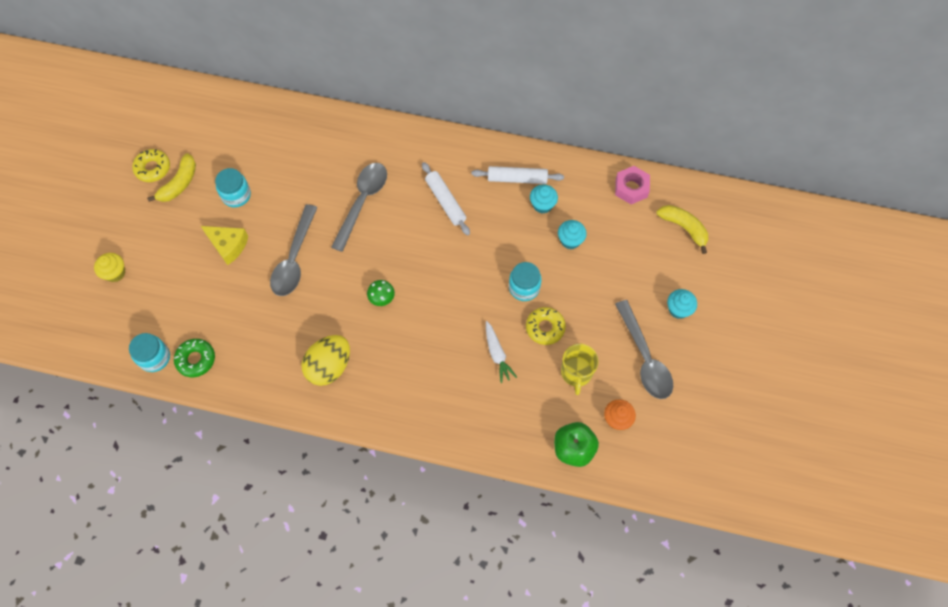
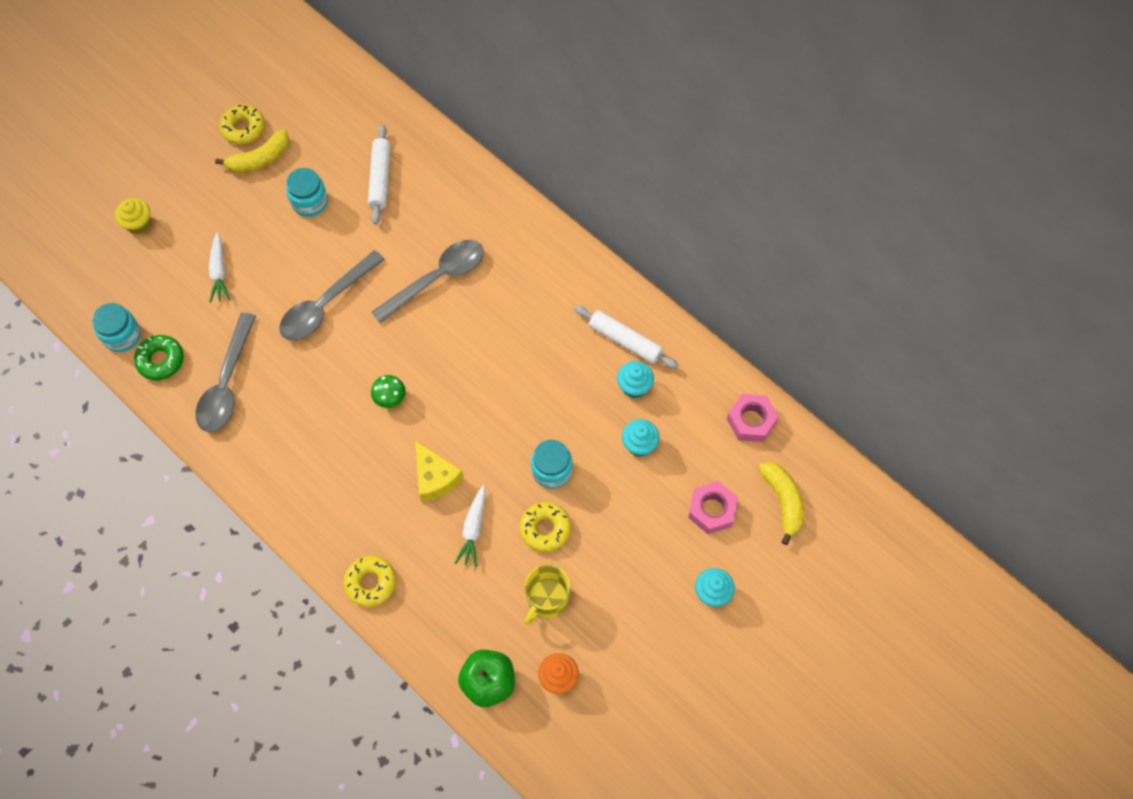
camera: 30 degrees right, 0 degrees up
(200, 276) = (219, 272): none -> white carrot
(228, 245) = (268, 254): yellow cheese -> yellow cheese (435, 477)
(329, 366) = (288, 443): yellow egg -> none
(445, 201) = (527, 325): white rolling pin -> white rolling pin (380, 178)
(450, 429) = (371, 583): none -> yellow donut
(643, 257) = (712, 510): none -> pink nut
(644, 358) = (636, 626): grey spoon -> grey spoon (227, 383)

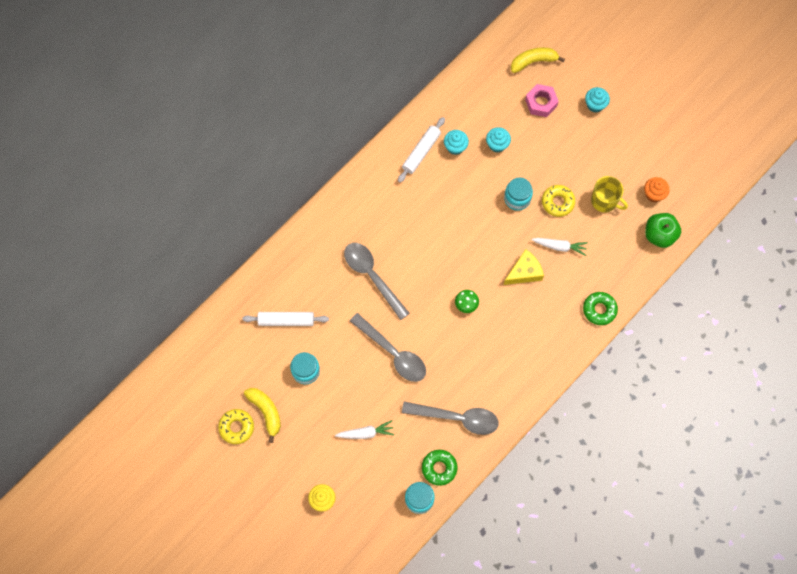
camera: 90 degrees left, 5 degrees up
(371, 583) = (599, 310): yellow donut -> green donut
(751, 421) = (479, 77): pink nut -> none

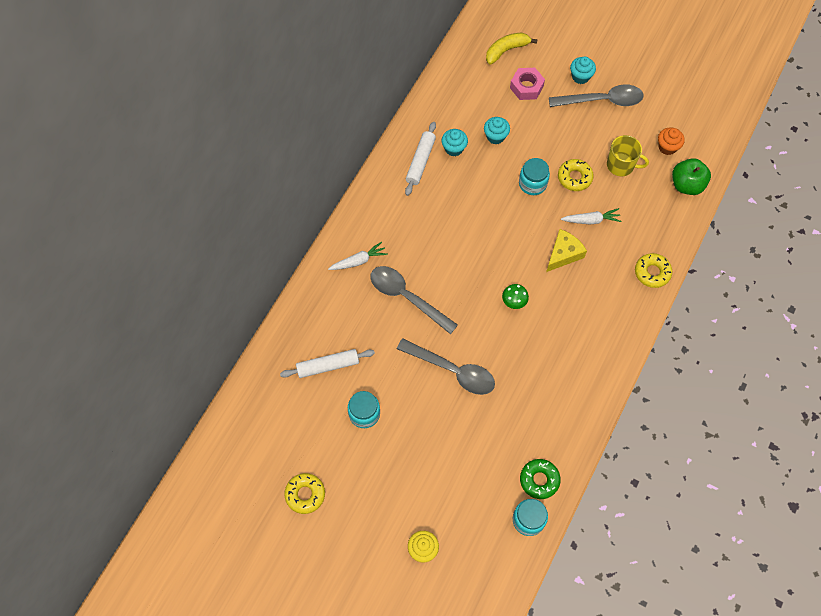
camera: 15 degrees left, 5 degrees down
(266, 412) = (333, 469): yellow banana -> none
(366, 433) = (449, 463): white carrot -> white carrot (358, 261)
(457, 418) = (541, 421): grey spoon -> grey spoon (602, 100)
(599, 310) = (652, 272): green donut -> yellow donut

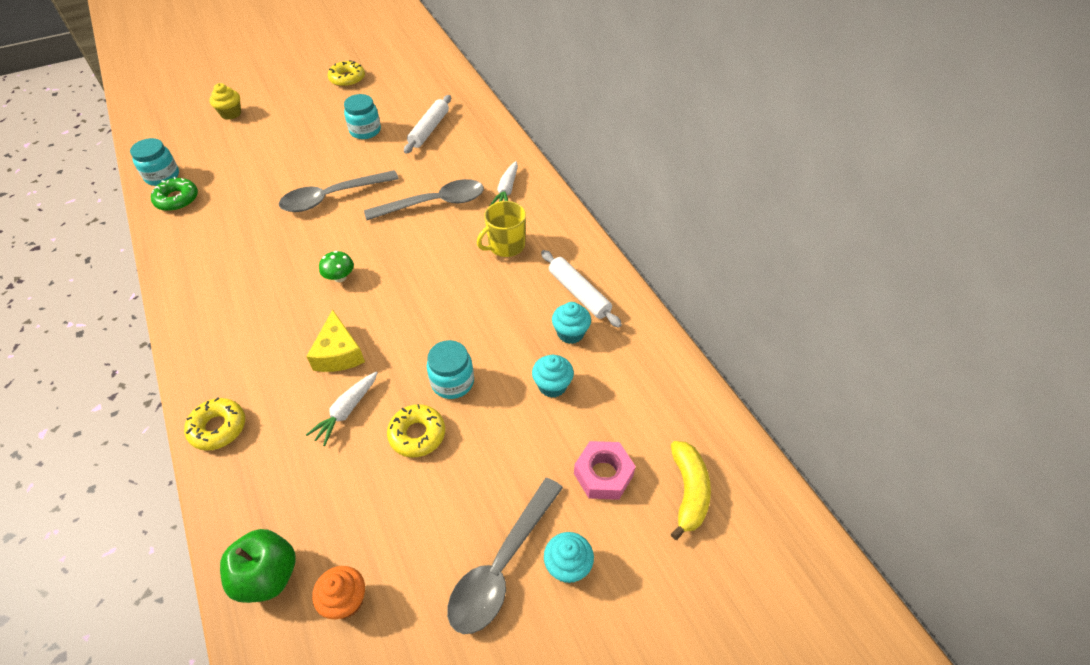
camera: 125 degrees right, 15 degrees down
(621, 165) = (380, 507): yellow mug -> yellow mug (505, 246)

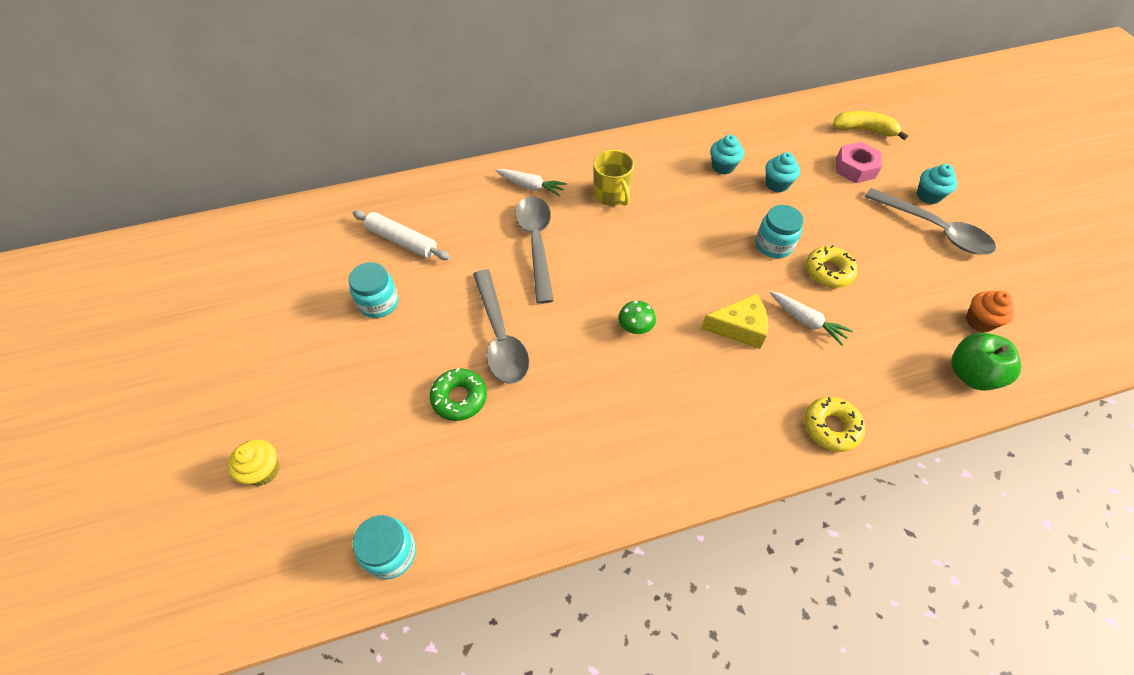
camera: 80 degrees left, 5 degrees up
(177, 199) = (453, 522): green donut -> green donut (459, 398)
(347, 79) = (246, 322): yellow donut -> none
(579, 293) = (679, 155): white rolling pin -> none

